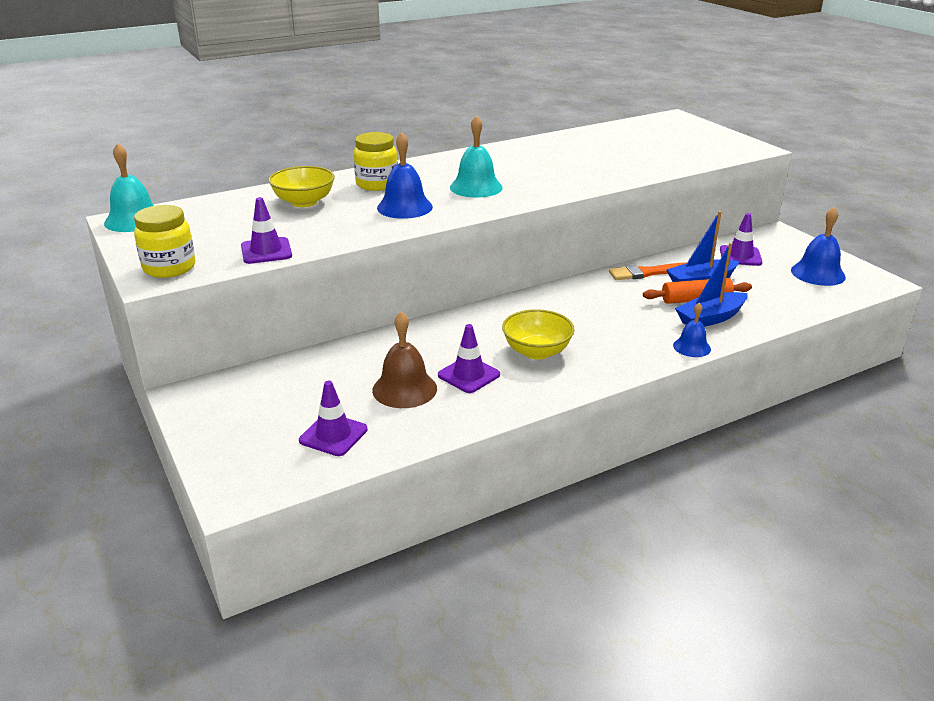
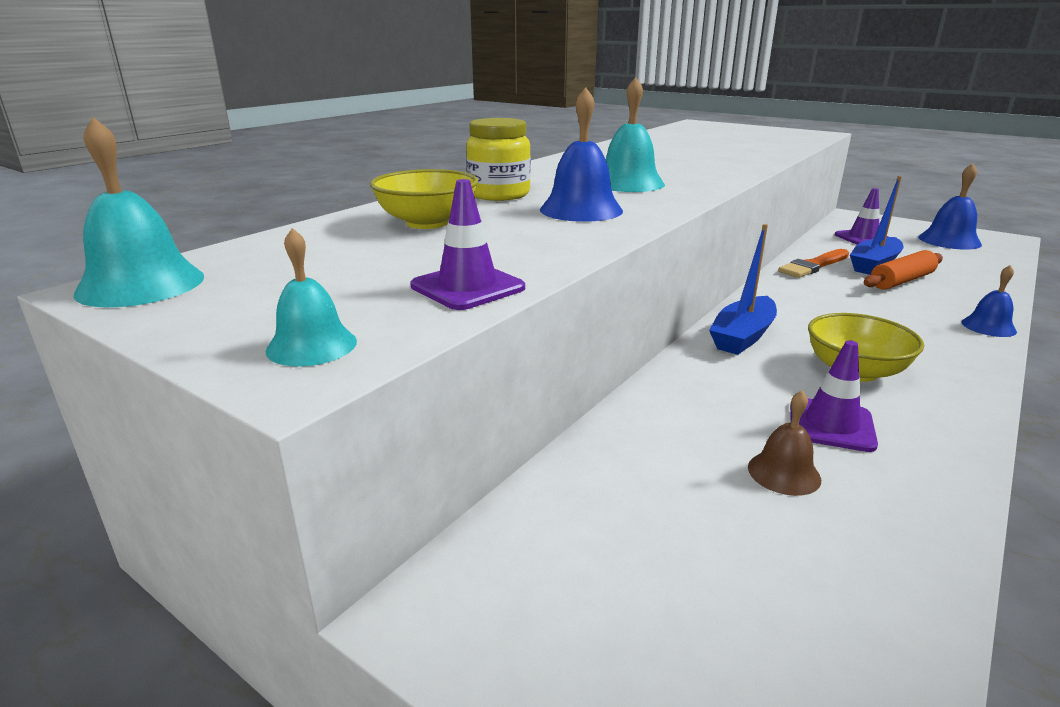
camera: 25 degrees left, 5 degrees down
(169, 268) = (312, 345): yellow jar -> turquoise bell
(333, 435) = (803, 602): purple traffic cone -> none
(404, 389) = (784, 473): brown bell -> brown bell, size x0.62
(710, 318) = (947, 295): blue boat -> blue boat (742, 336)

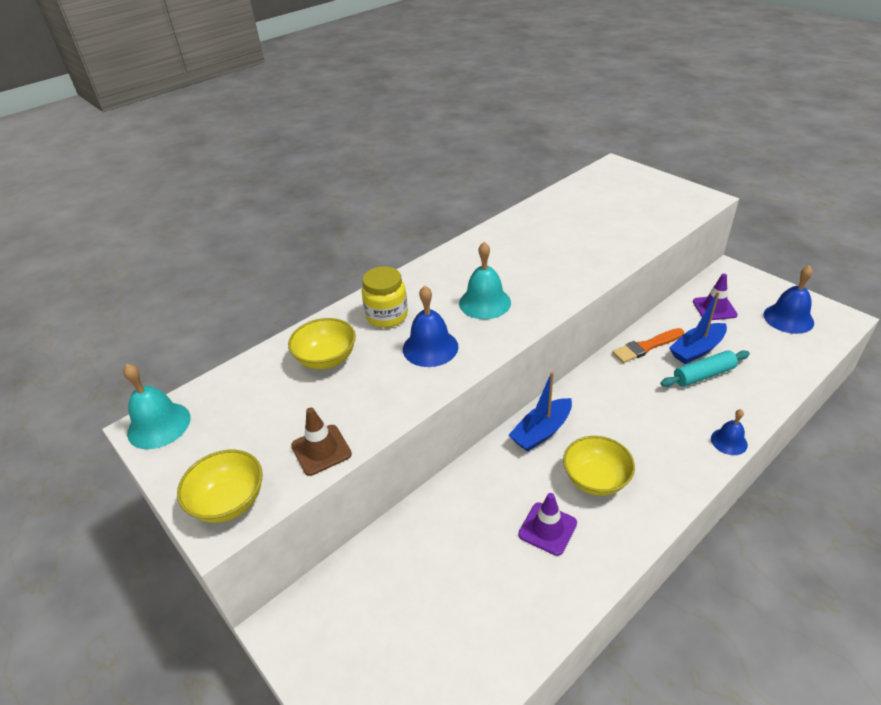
camera: 15 degrees right, 15 degrees up
(312, 345) = (229, 502): turquoise bell -> yellow bowl
(467, 287) = (321, 450): purple traffic cone -> brown traffic cone
(784, 473) = (495, 564): brown bell -> none
(901, 281) = (703, 375): orange rolling pin -> turquoise rolling pin

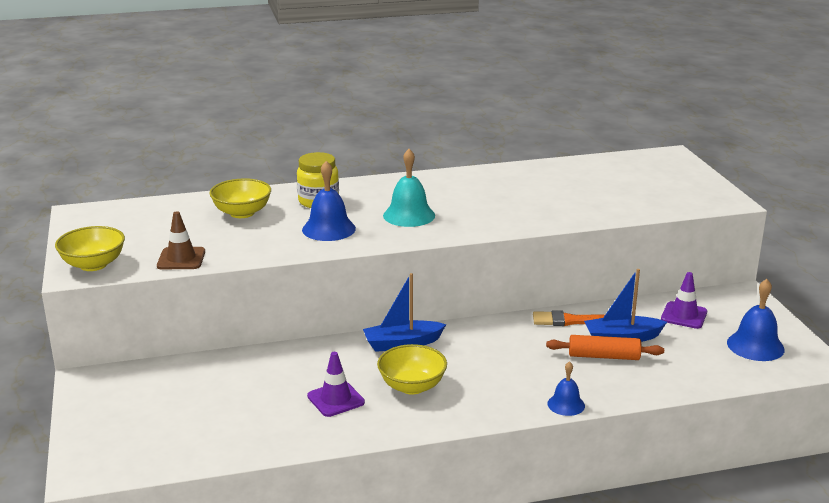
camera: 25 degrees right, 15 degrees down
(159, 425) = (89, 214): turquoise bell -> none
(703, 375) = (604, 356): turquoise rolling pin -> orange rolling pin

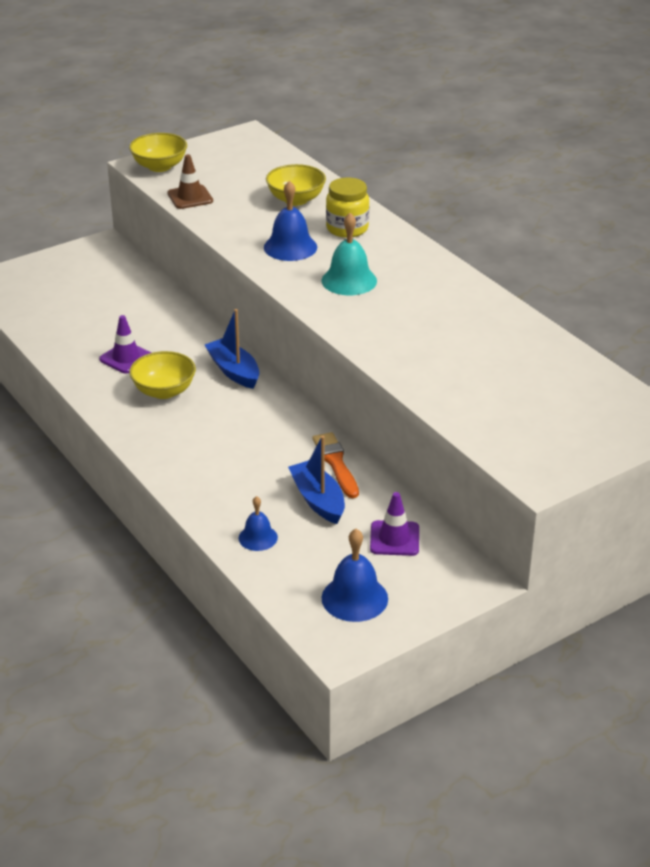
camera: 70 degrees right, 10 degrees up
(566, 404) = (173, 481): blue bell -> blue bell (258, 537)
(604, 356) = (273, 492): orange rolling pin -> none

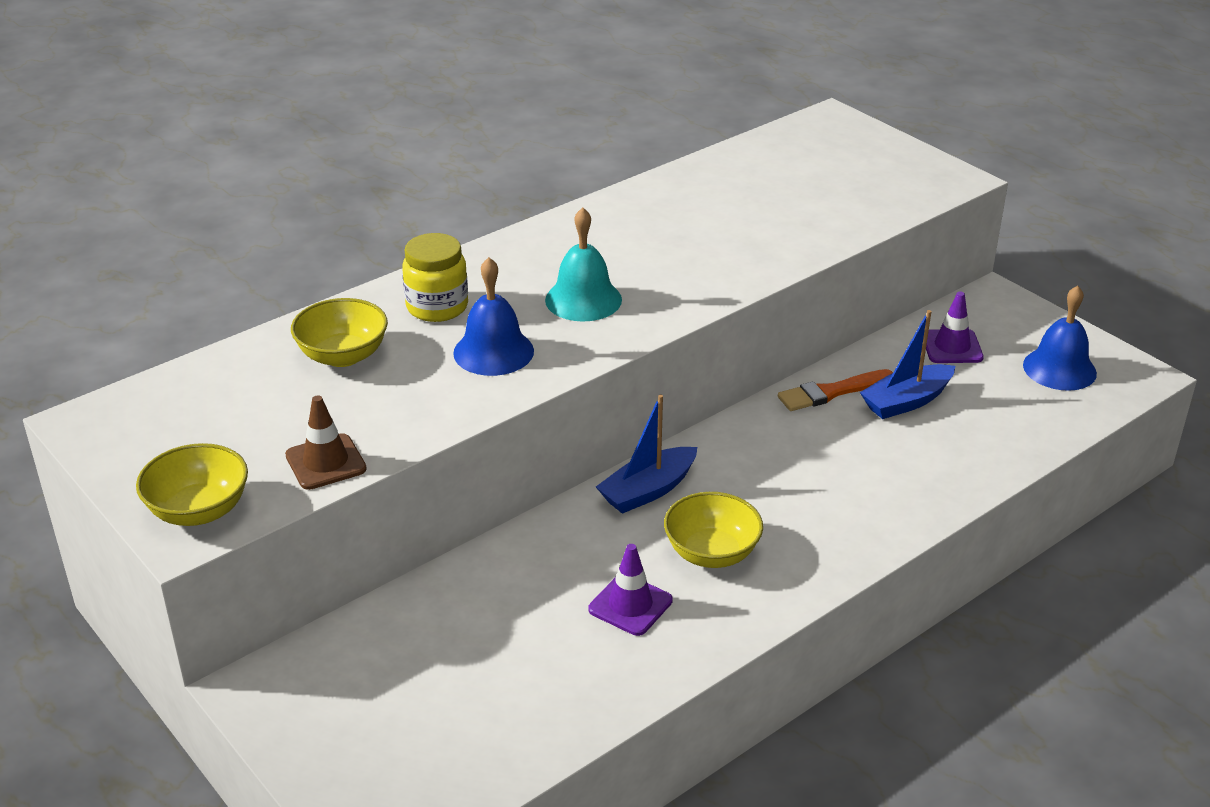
camera: 95 degrees left, 0 degrees up
(258, 537) = (993, 441): blue bell -> none

